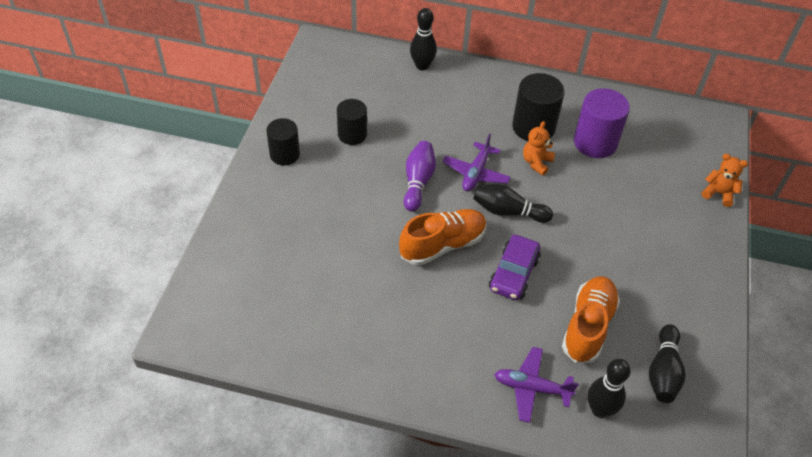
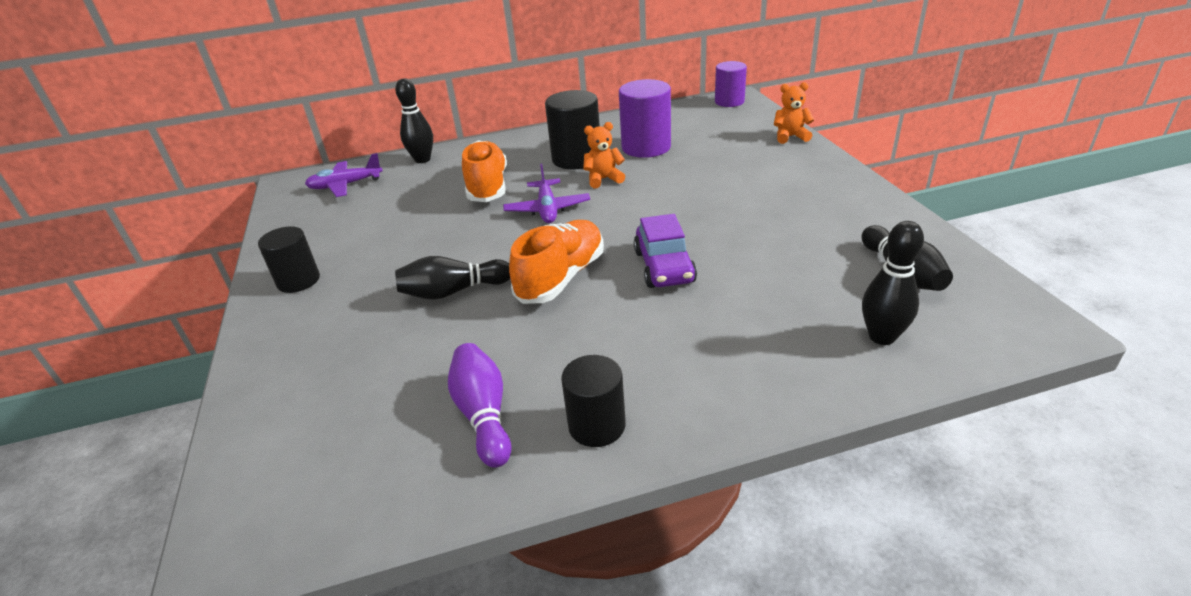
camera: 25 degrees left, 15 degrees down
(352, 134) = (378, 233): black cylinder -> black cylinder (597, 425)
(418, 182) = (487, 240): purple bowling pin -> purple bowling pin (483, 415)
(508, 211) = (609, 223): black bowling pin -> black bowling pin (453, 292)
(531, 388) = (788, 355): purple plane -> purple plane (345, 185)
(536, 162) = (603, 179): orange teddy bear -> orange teddy bear turned 75 degrees clockwise
(588, 326) = (786, 273): orange shoe -> orange shoe (487, 186)
(709, 120) = (729, 101): none -> purple cylinder

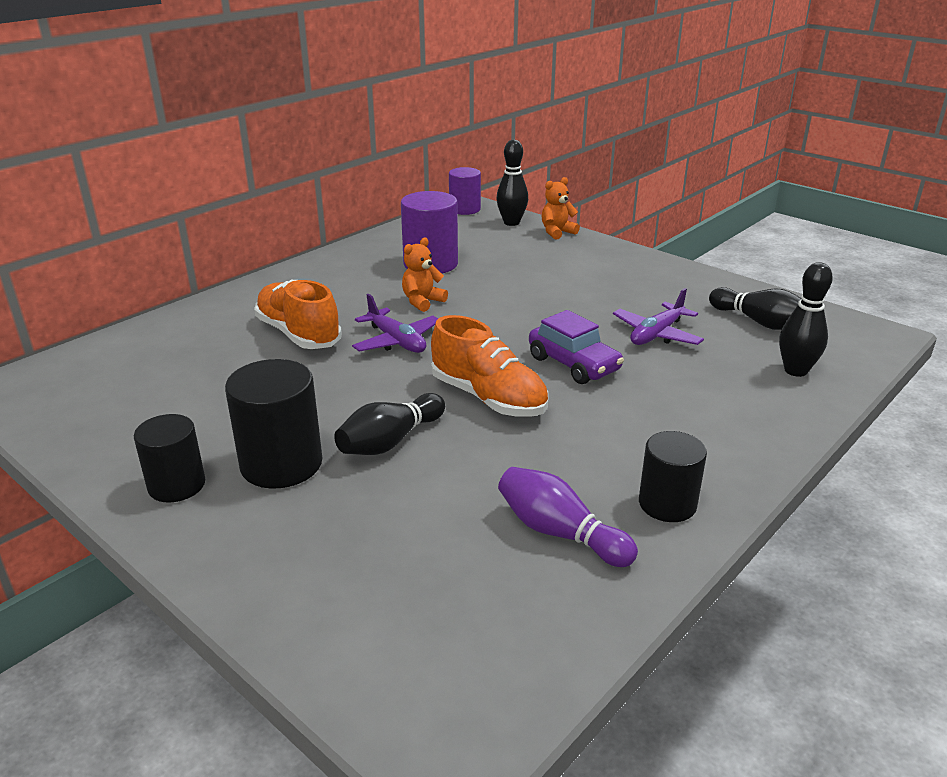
camera: 35 degrees left, 5 degrees down
(345, 185) = (100, 371): purple plane -> purple plane (656, 334)
(422, 159) = (175, 323): black bowling pin -> black bowling pin (511, 223)
(561, 277) = (488, 398): orange shoe -> orange shoe turned 135 degrees clockwise
(576, 158) = (369, 288): black cylinder -> black cylinder (281, 464)

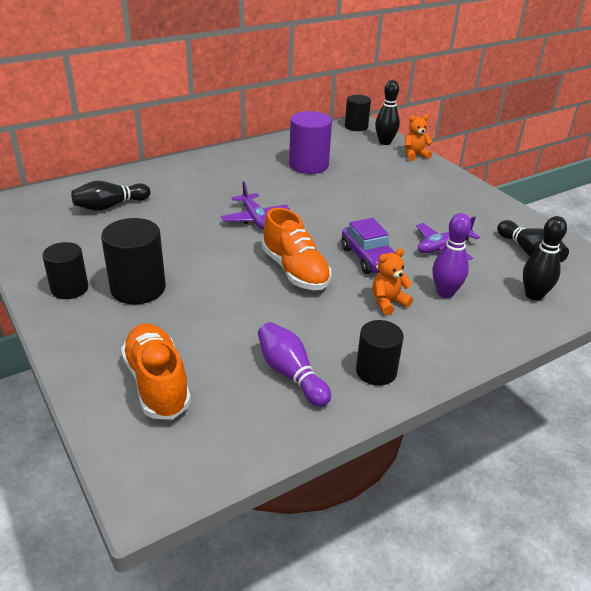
camera: 15 degrees right, 5 degrees up
(298, 334) = (193, 201): orange shoe -> orange shoe (157, 383)
(390, 441) = (214, 288): black bowling pin -> black bowling pin (110, 206)
(422, 301) = (288, 192): orange teddy bear -> orange teddy bear (388, 302)
(464, 209) = (356, 126): purple cylinder -> black cylinder
(692, 388) = (445, 292): none -> purple bowling pin

